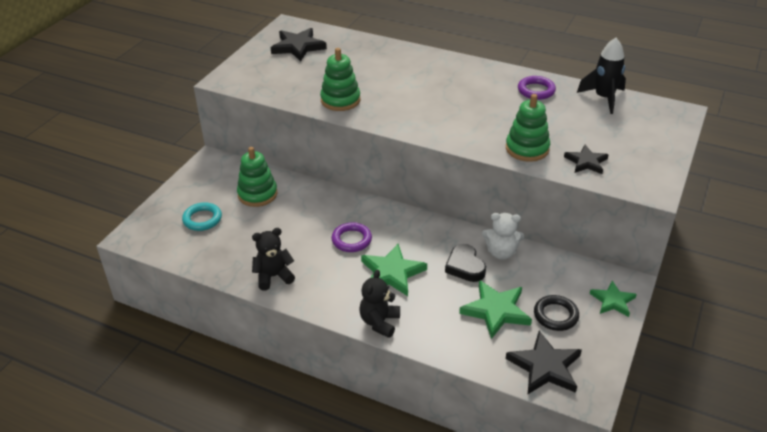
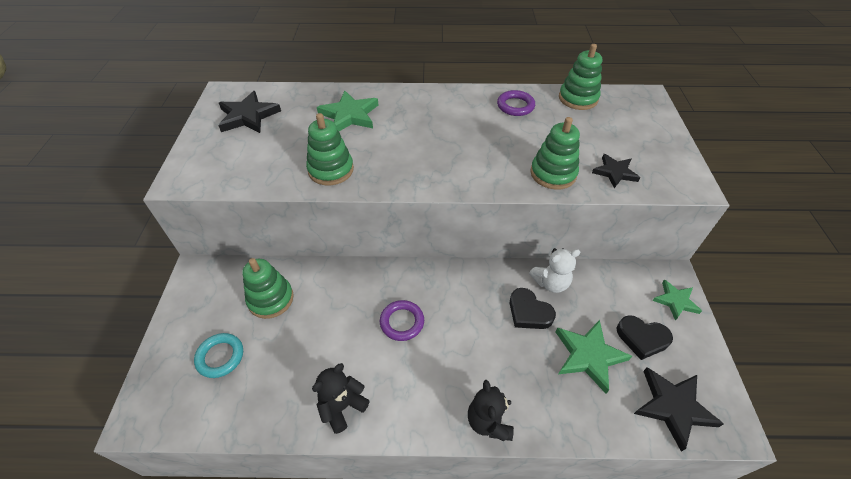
camera: 25 degrees left, 10 degrees up
(392, 273) = (465, 349): green star -> green star (349, 115)
(555, 315) = (642, 338): black ring -> black heart
(604, 98) = (578, 98): black rocket -> green stacking toy

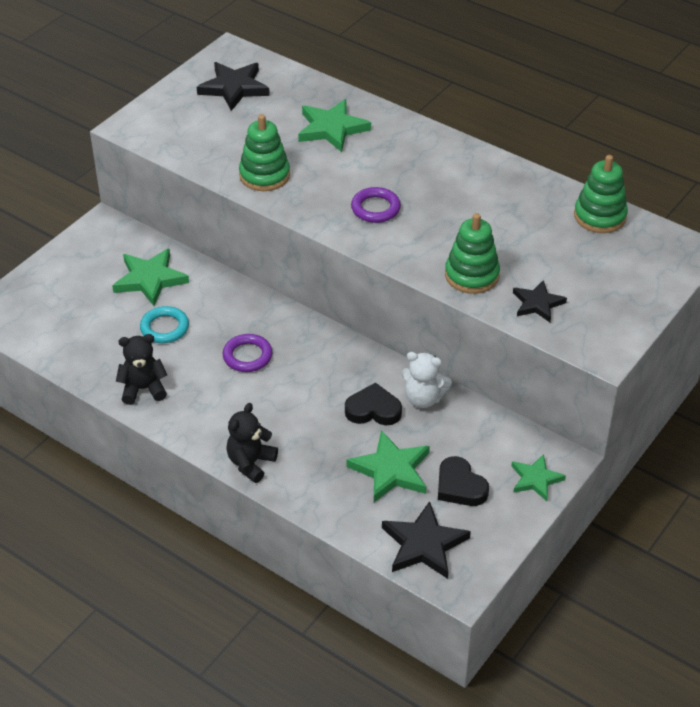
camera: 35 degrees right, 5 degrees down
(220, 357) = (76, 303): turquoise ring -> turquoise ring (164, 328)
(271, 299) = (150, 279): green stacking toy -> green star
(515, 106) = (517, 193): purple ring -> purple ring (375, 208)
(529, 312) = (373, 410): black heart -> black heart turned 105 degrees clockwise

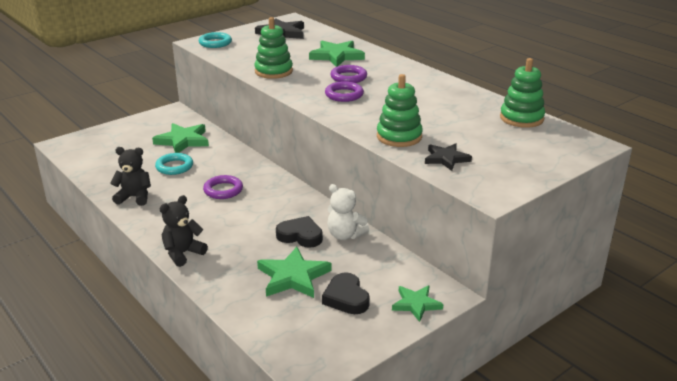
camera: 15 degrees right, 15 degrees down
(153, 125) = (215, 43): none -> turquoise ring
(366, 172) = (348, 77): none -> purple ring
(424, 544) = (293, 334): black star -> none

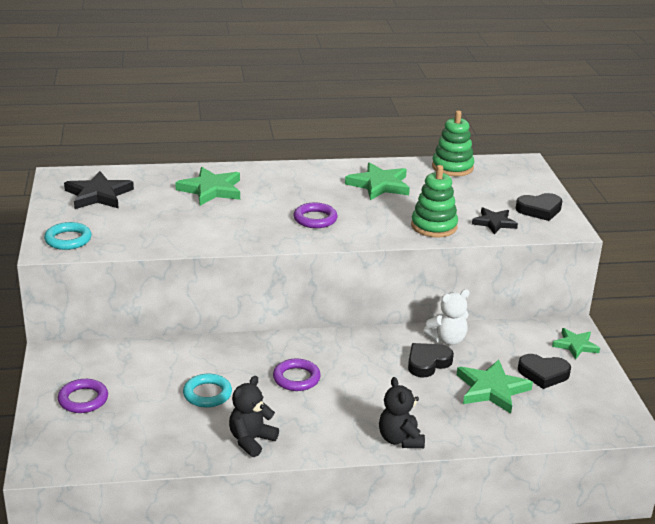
camera: 60 degrees left, 0 degrees up
(183, 141) = (148, 370): green star -> green star (379, 185)
(273, 71) = (207, 233): green stacking toy -> none
(348, 77) = (275, 203): purple ring -> purple ring (83, 399)
(506, 173) = (539, 210): none -> black heart

